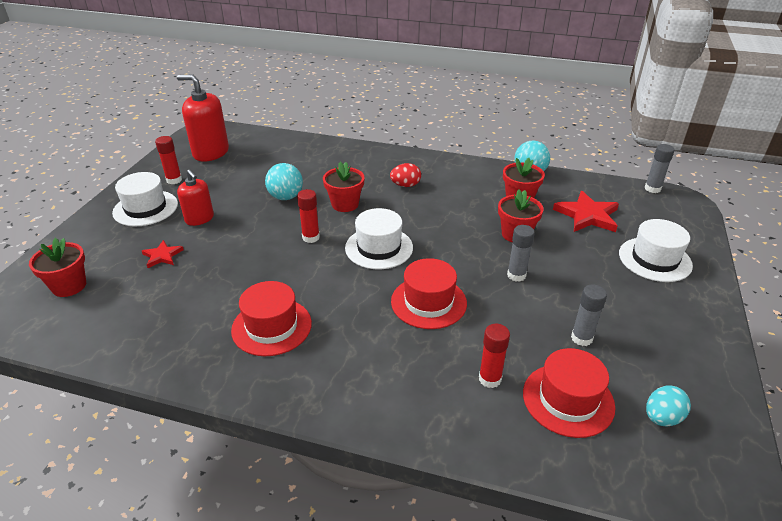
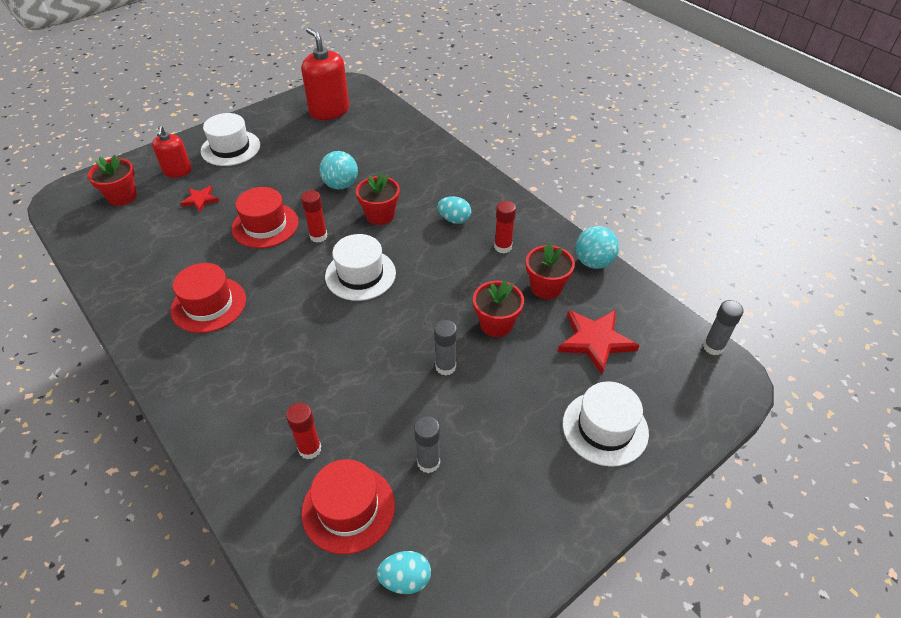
camera: 35 degrees right, 10 degrees up
(174, 180) = (275, 128): red glue stick -> red glue stick (503, 247)
(199, 218) = (257, 176): red soap dispenser -> red soap dispenser (177, 171)
(405, 185) = (454, 219): red egg -> turquoise egg
(428, 302) = (342, 350): red hat -> red hat (265, 225)

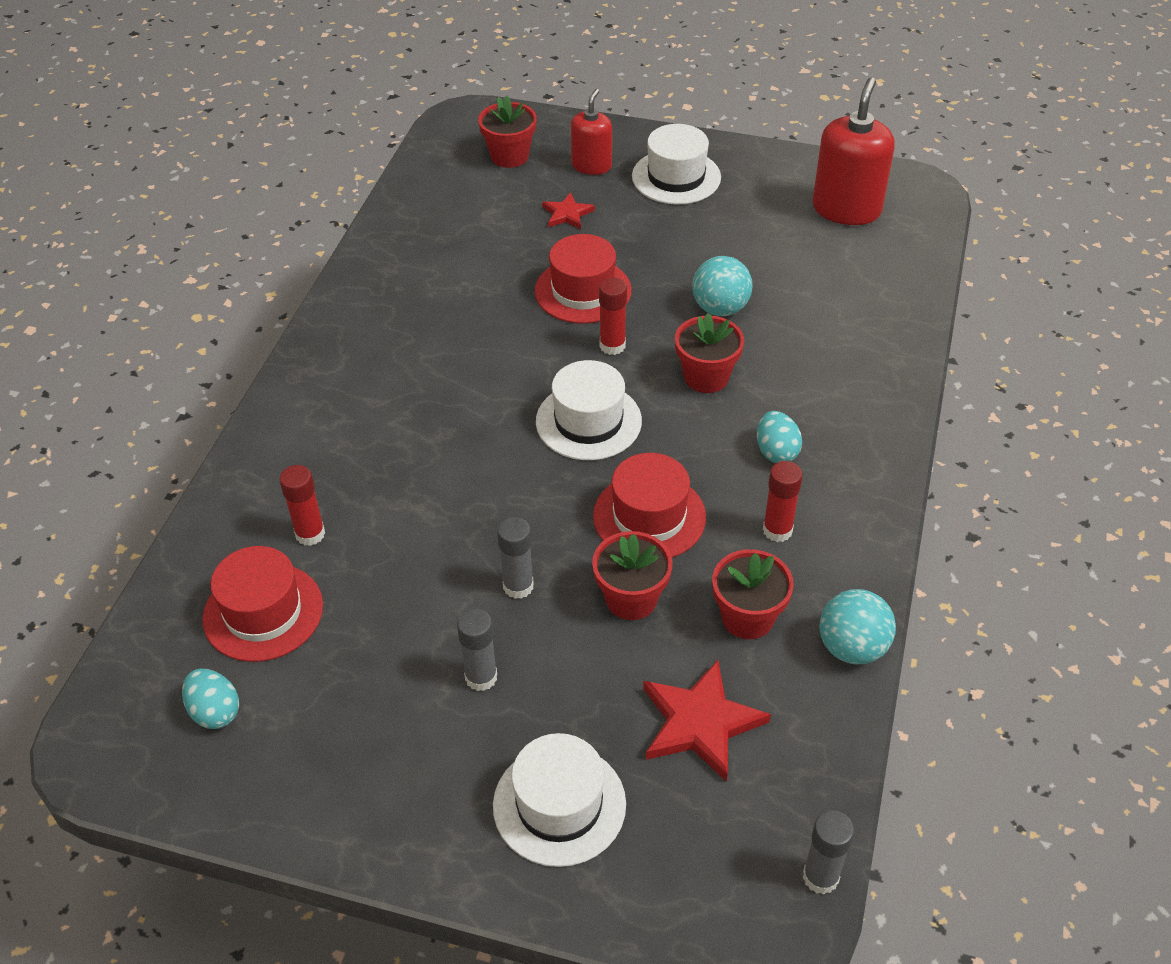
camera: 55 degrees right, 0 degrees up
(177, 171) = (591, 165): red soap dispenser -> red soap dispenser turned 150 degrees clockwise
(208, 304) = (425, 328): red hat -> red hat (649, 516)
(428, 462) = (370, 648): grey glue stick -> grey glue stick (481, 677)

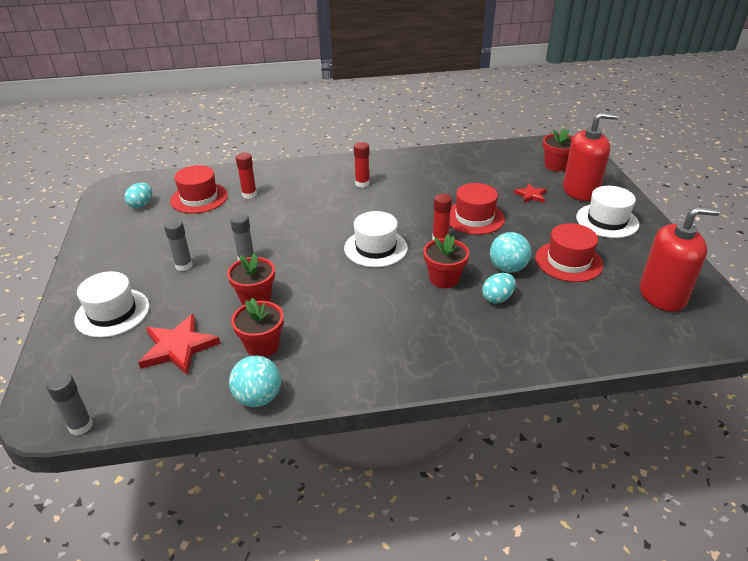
camera: 65 degrees right, 10 degrees down
(591, 165) = (580, 191): red soap dispenser -> red soap dispenser, size x1.64
(649, 516) = (318, 288): red hat -> red hat (568, 261)
(776, 452) = (403, 323): turquoise egg -> turquoise egg (497, 298)
(777, 530) = (337, 340): red glue stick -> red glue stick (362, 184)

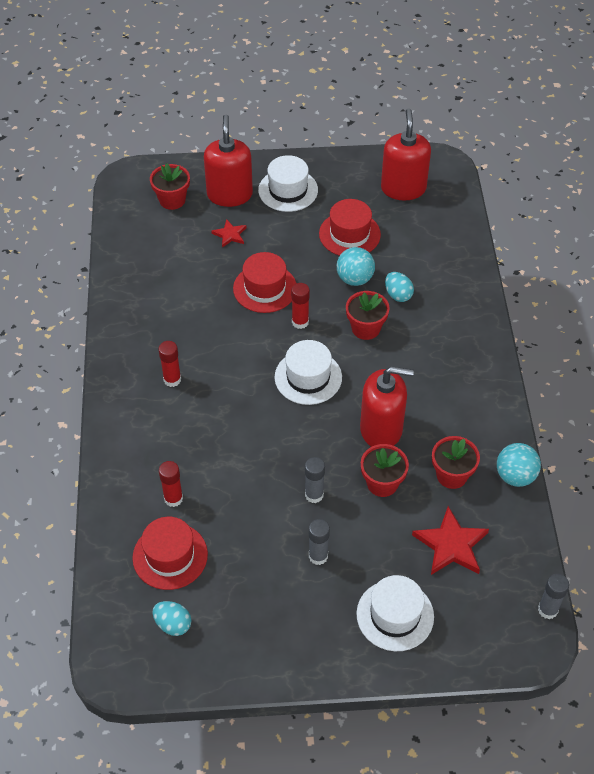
camera: 85 degrees left, 15 degrees up
(319, 295) = (381, 429): none -> red soap dispenser

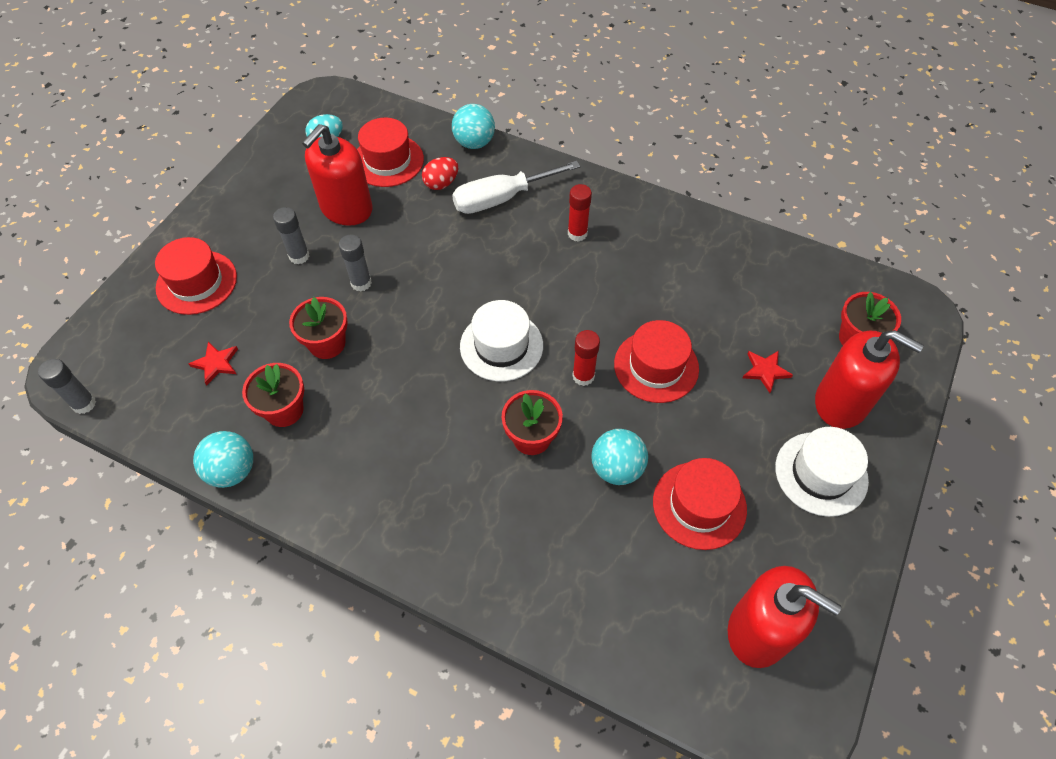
camera: 120 degrees right, 5 degrees up
(108, 500) = (474, 143): none -> turquoise ball
(165, 446) = (501, 199): none -> white screwdriver
(173, 498) = (441, 183): red glue stick -> red egg
(381, 429) = (388, 377): red soap dispenser -> red soap dispenser (346, 208)
(395, 615) = (196, 282): white hat -> red hat
(398, 295) = (561, 503): turquoise egg -> none
(451, 545) = (216, 363): red star -> red star, size x0.56

